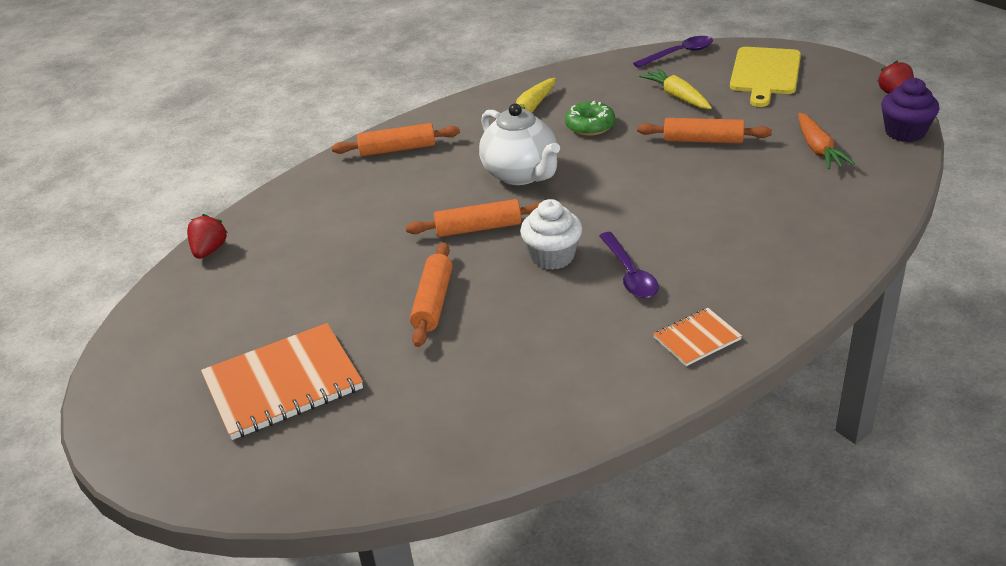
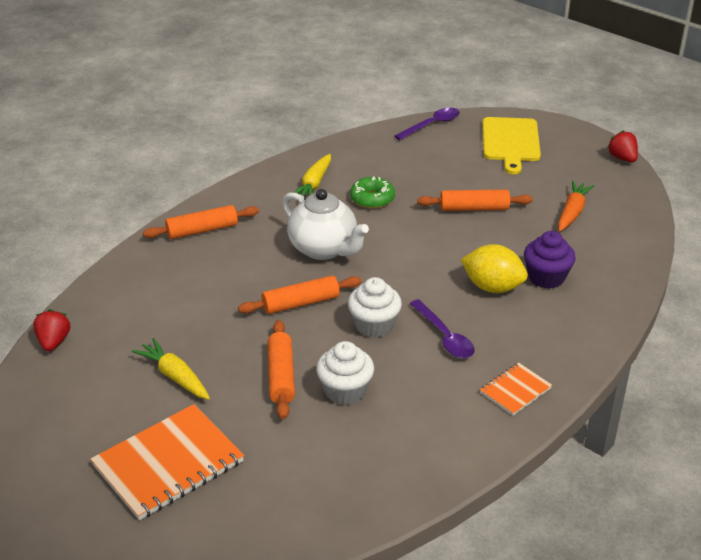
camera: 15 degrees left, 0 degrees up
(499, 323) = (345, 391): none -> white cupcake
(677, 96) = (441, 167): yellow carrot -> yellow carrot (175, 376)
(701, 224) = (492, 287): none -> yellow lemon
(818, 149) = (572, 212): orange carrot -> orange carrot turned 135 degrees counterclockwise
(905, 132) = (638, 193): purple cupcake -> purple cupcake (546, 277)

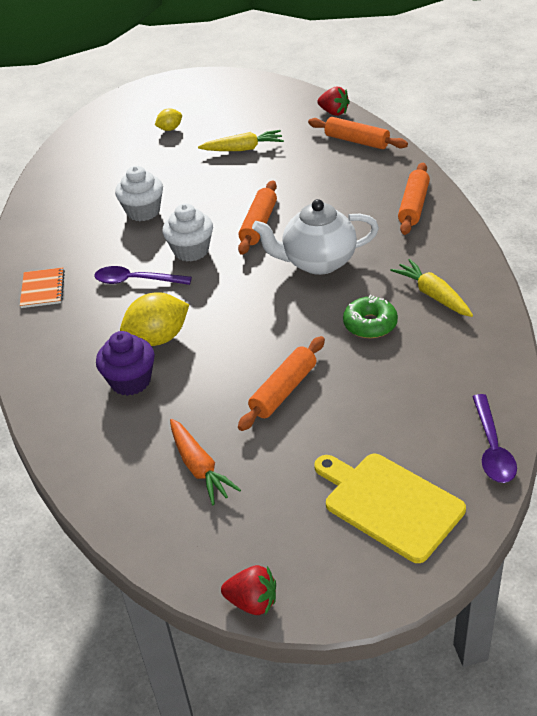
camera: 130 degrees right, 5 degrees up
(168, 464) = (170, 129): orange notebook -> yellow lemon
(281, 376) = (191, 190): orange rolling pin -> orange rolling pin (357, 141)

